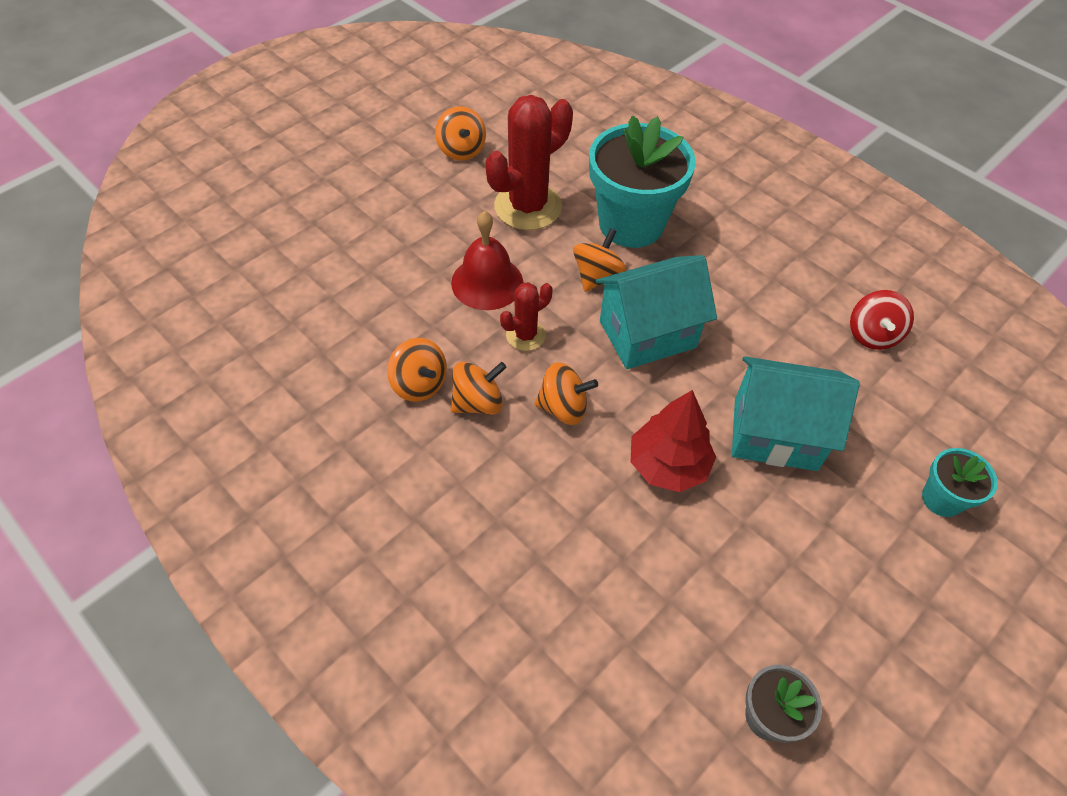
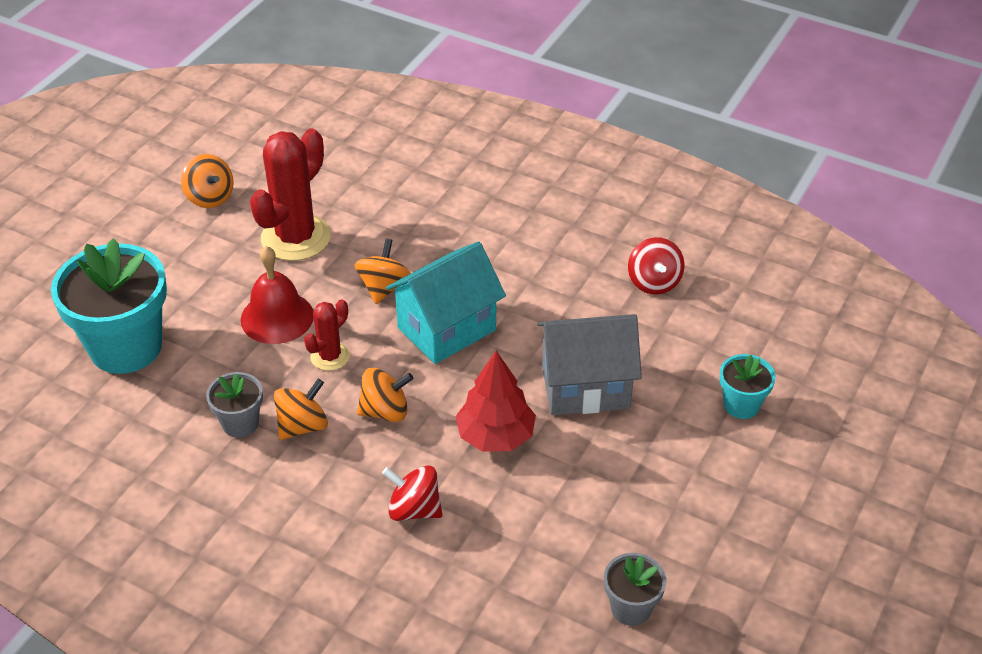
camera: 15 degrees left, 10 degrees down
(419, 384) = (240, 423): orange spinning top -> grey flower pot
(563, 526) = (414, 509): none -> red spinning top
(631, 224) = (403, 232): turquoise flower pot -> turquoise flower pot (126, 347)
(775, 434) = (585, 387): turquoise house -> grey house

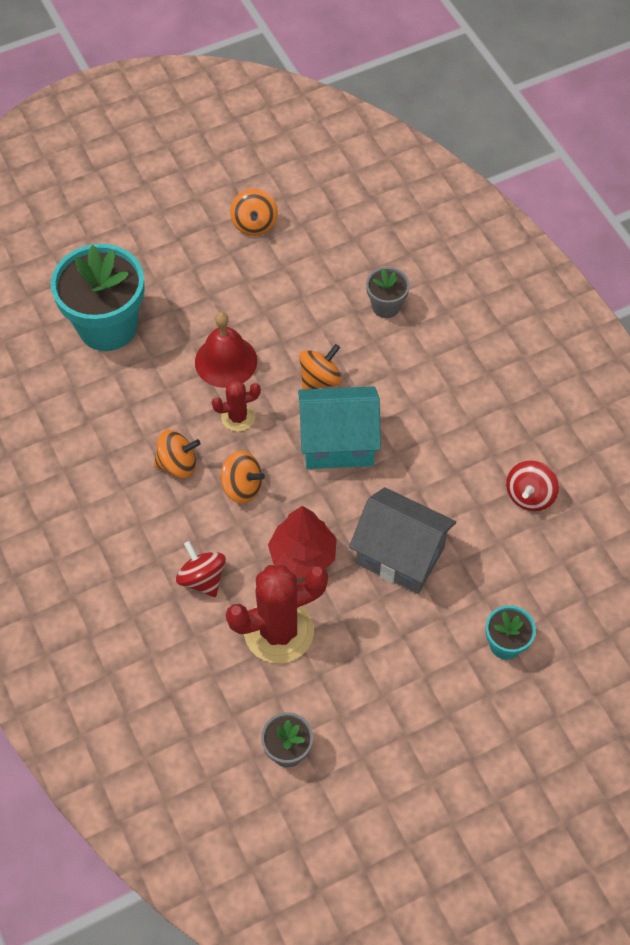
camera: 35 degrees right, 15 degrees up
(240, 423) = (138, 436): grey flower pot -> grey flower pot (386, 306)
(296, 238) = (289, 297): red cactus -> red cactus (279, 631)

